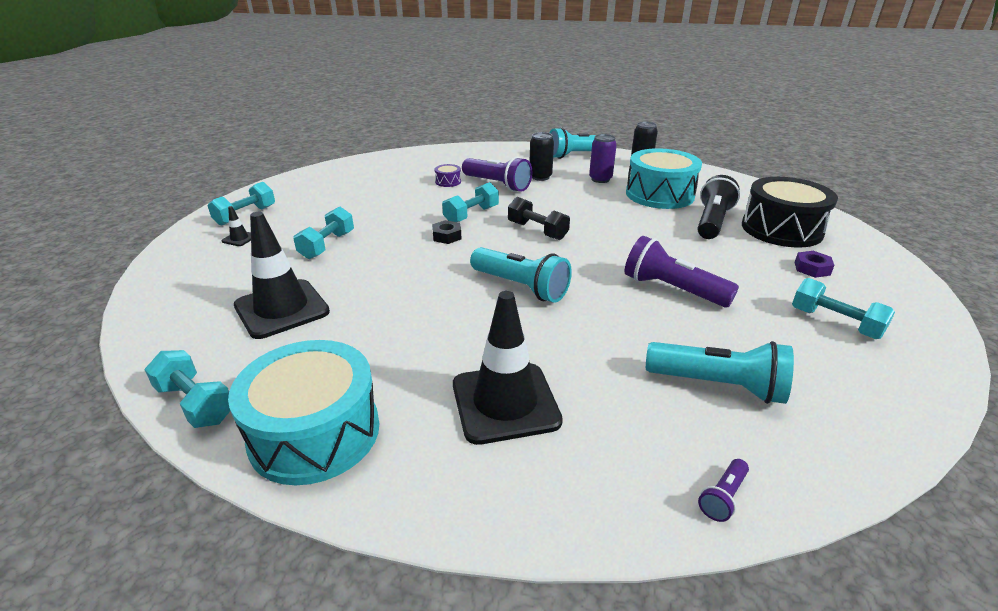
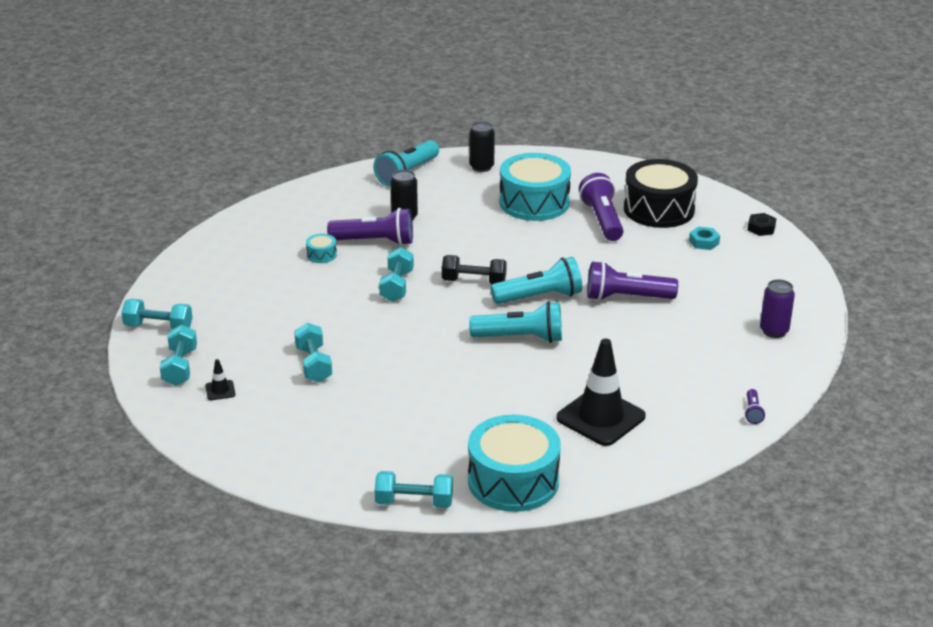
camera: 35 degrees left, 0 degrees up
(282, 309) = (367, 427): black traffic cone -> none
(447, 236) = (405, 316): black nut -> black nut (761, 228)
(448, 182) = (321, 255): purple drum -> turquoise drum
(600, 179) = (464, 201): purple can -> purple can (774, 331)
(712, 222) = (602, 220): black flashlight -> purple flashlight
(718, 385) = (707, 355): turquoise flashlight -> turquoise flashlight (539, 297)
(812, 268) = (704, 242): purple nut -> turquoise nut
(835, 323) = (744, 284): turquoise dumbbell -> turquoise dumbbell (158, 327)

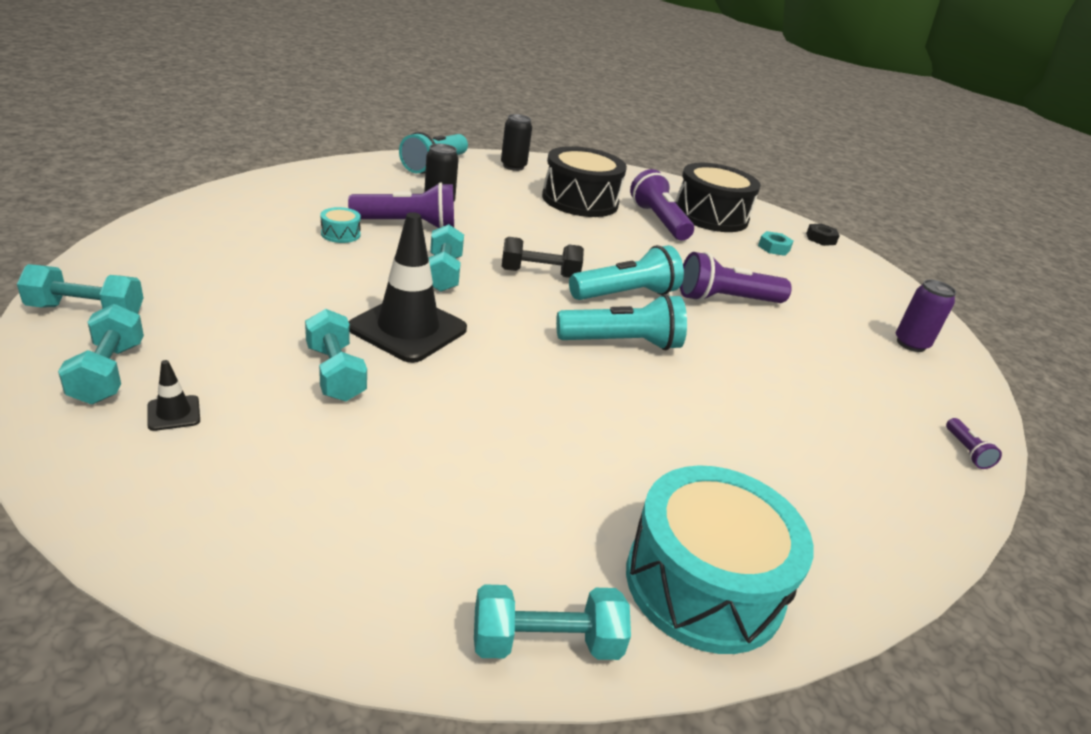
camera: 15 degrees left, 0 degrees up
(534, 202) = (580, 200): turquoise drum -> black drum
(600, 417) = (780, 460): black traffic cone -> black traffic cone (408, 329)

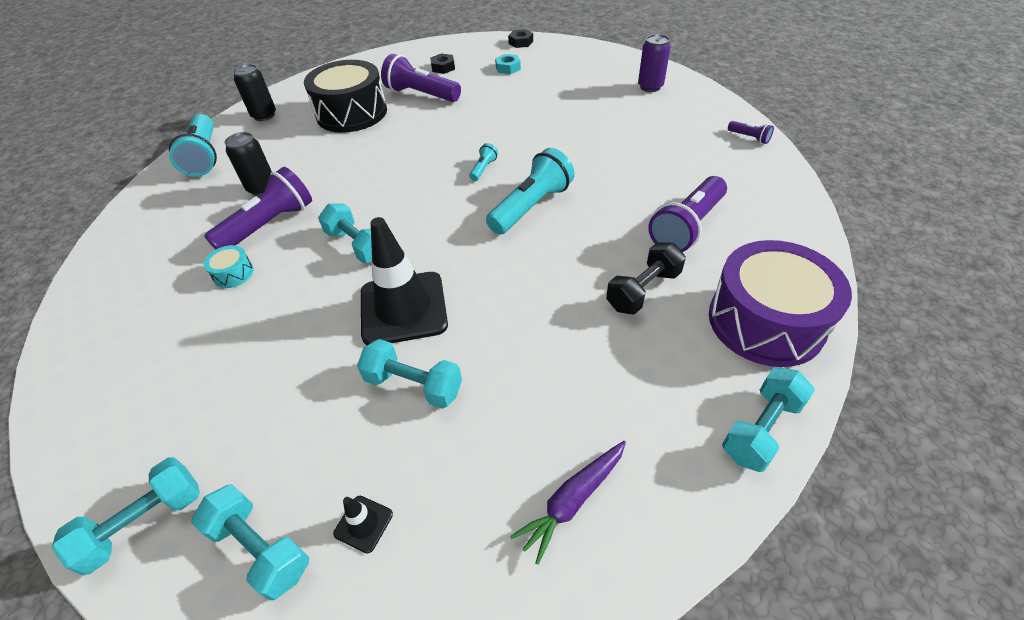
camera: 35 degrees left, 15 degrees up
(309, 529) = (572, 501): none -> purple carrot
(539, 273) = (414, 194): black dumbbell -> black dumbbell (643, 290)
(625, 294) = (483, 169): turquoise flashlight -> turquoise flashlight, size x0.46
(704, 583) = (765, 321): turquoise drum -> purple drum
(710, 215) = (443, 67): black drum -> black nut
(726, 300) = (537, 128): purple flashlight -> purple flashlight (687, 227)

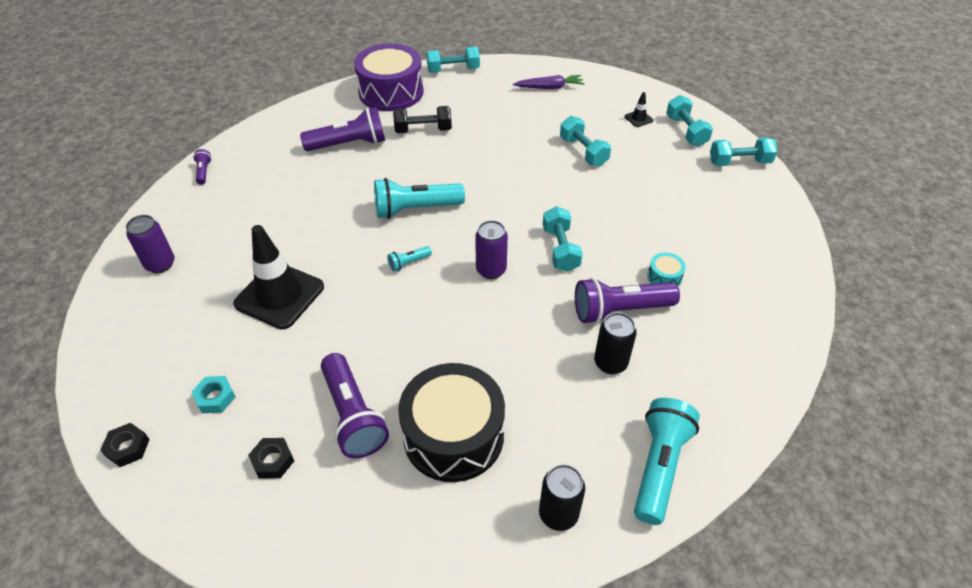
camera: 145 degrees left, 0 degrees up
(403, 308) = (560, 189): black traffic cone -> black traffic cone (279, 295)
(409, 197) = (491, 270): none -> purple can

